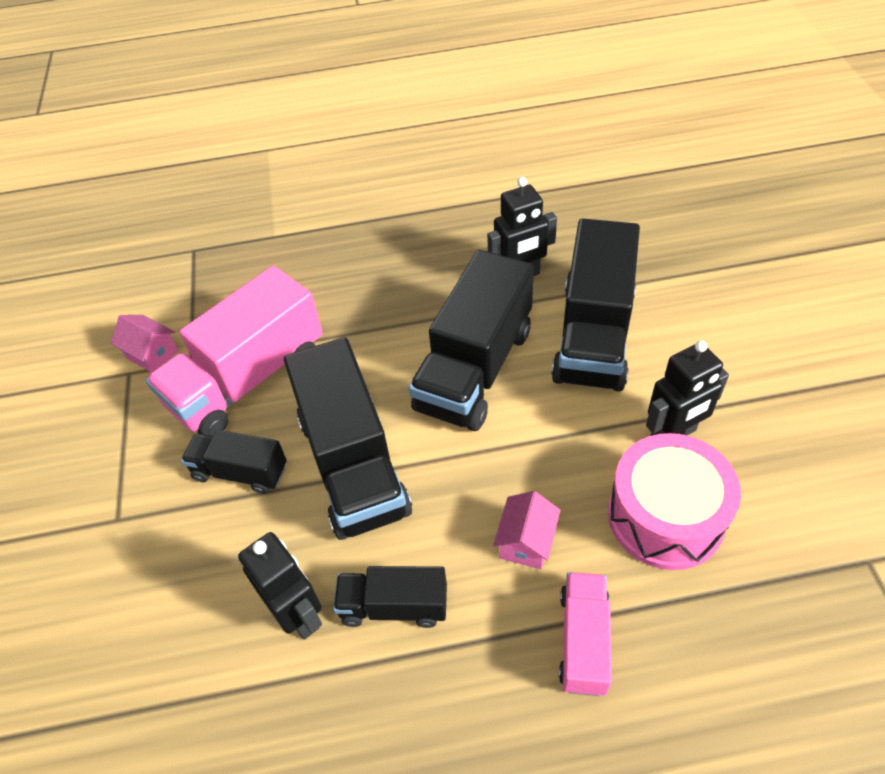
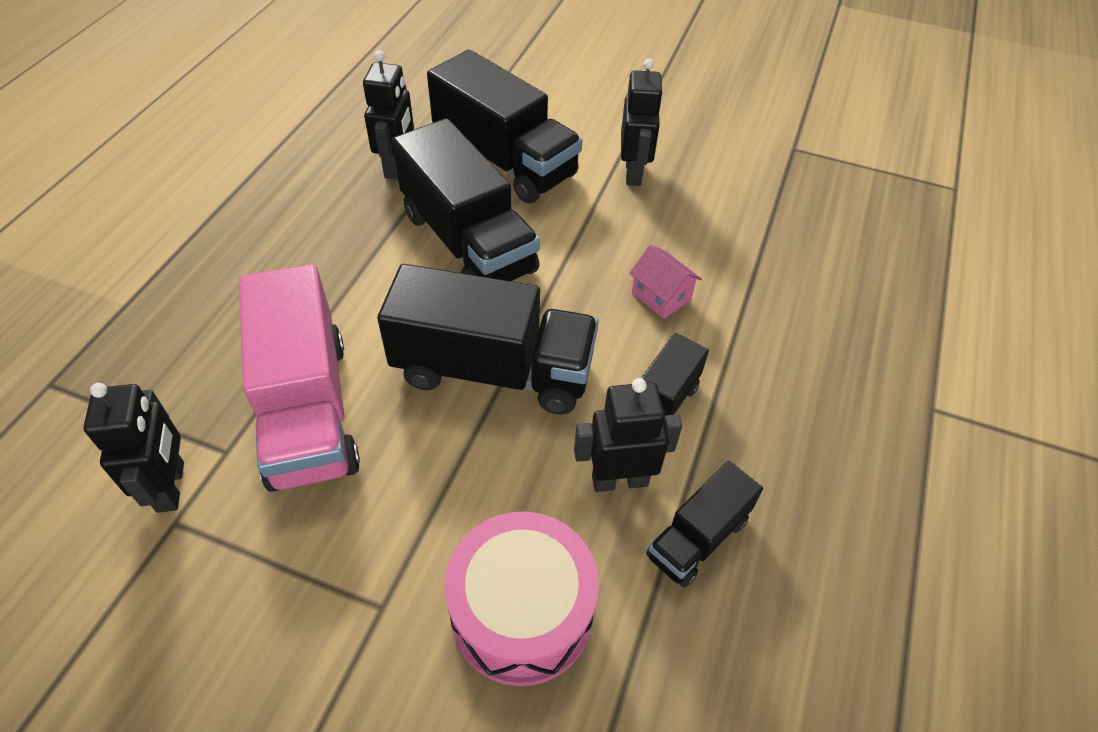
camera: 65 degrees left, 0 degrees up
(152, 354) = (171, 487): pink house -> black robot
(240, 472) = (422, 464): black truck -> black truck (697, 538)
(583, 641) = (764, 307): pink truck -> none
(665, 516) = (696, 213): pink drum -> pink drum (522, 612)

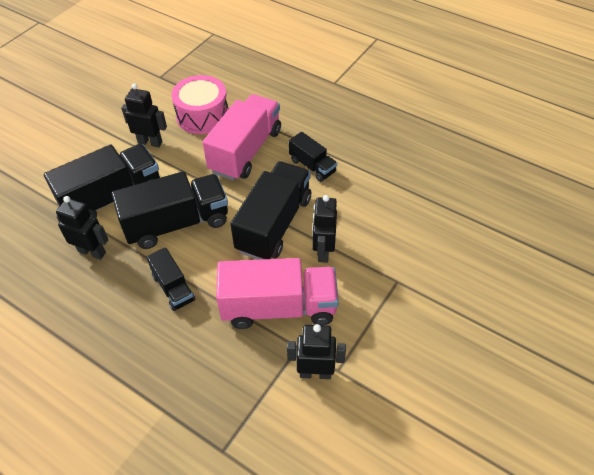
camera: 75 degrees left, 0 degrees up
(522, 612) = (405, 231): pink drum -> pink drum (202, 116)
(619, 480) = (348, 187): black robot -> black robot (323, 251)
(661, 296) = (246, 151): pink house -> pink truck
(697, 538) = (380, 168): black truck -> black truck (173, 288)

